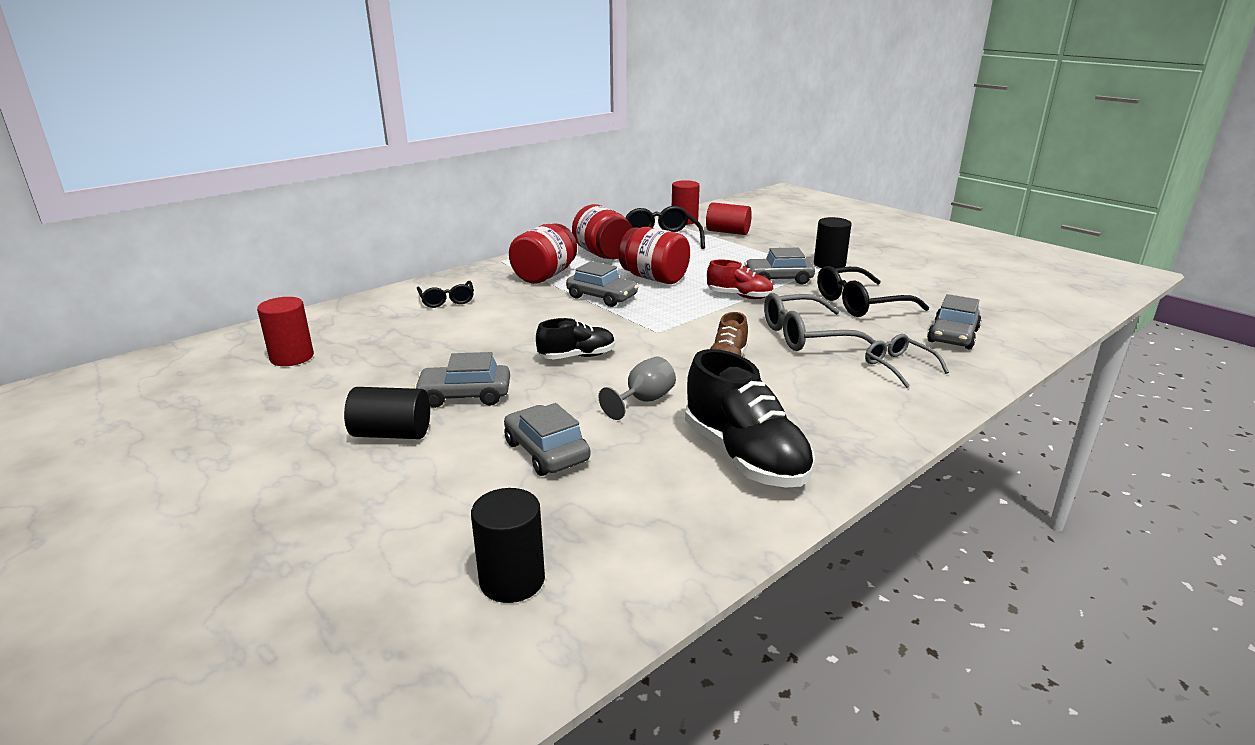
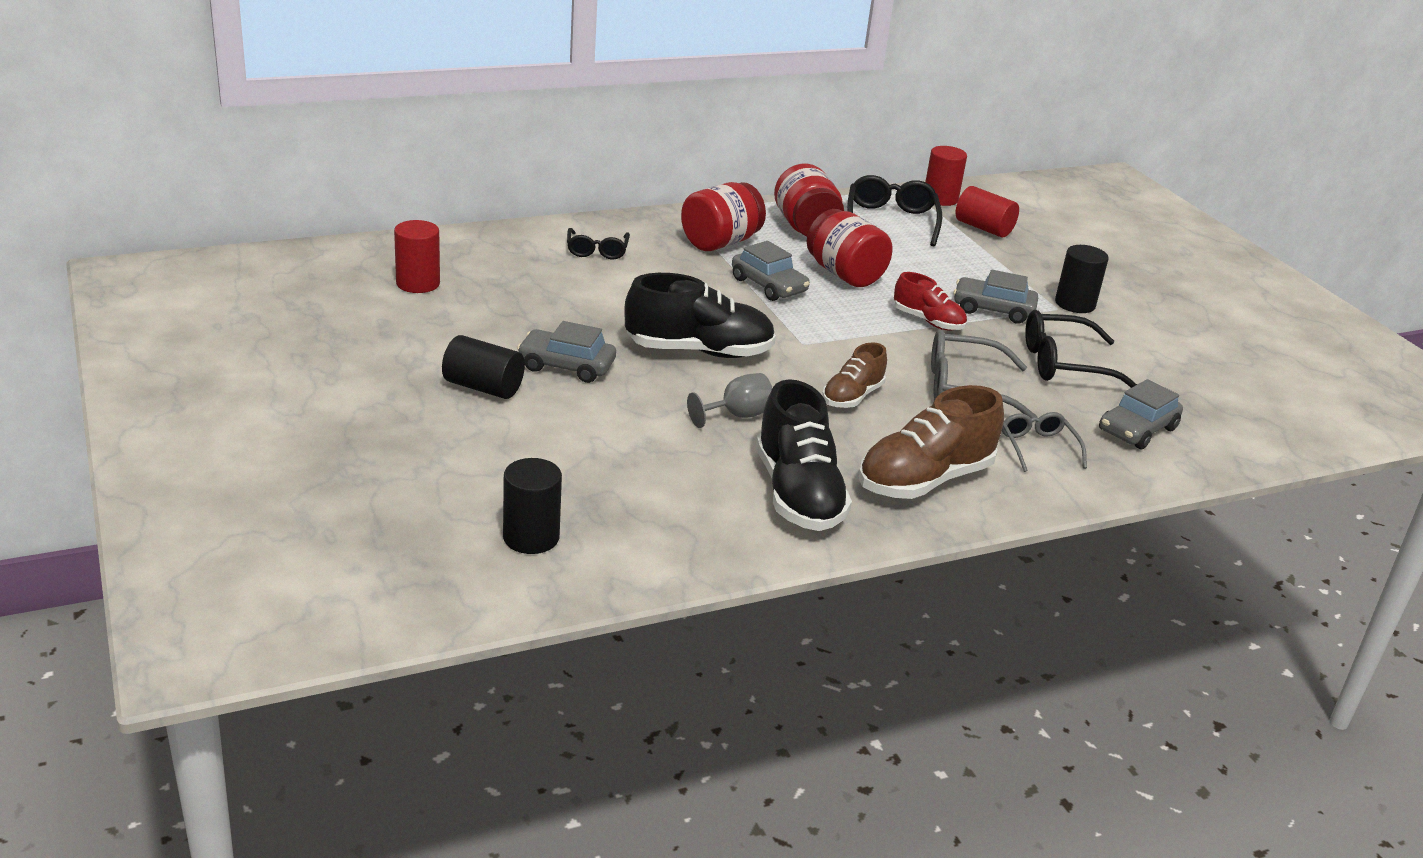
camera: 15 degrees right, 5 degrees up
(546, 451) = (615, 441): grey car -> none
(577, 356) = (699, 351): black shoe -> black shoe, size x1.72
(838, 415) = (924, 480): none -> brown shoe

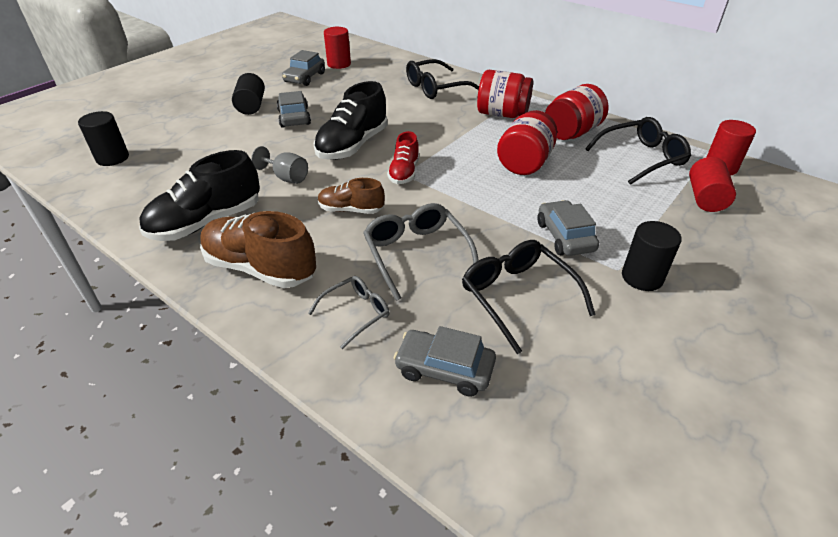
camera: 65 degrees right, 10 degrees up
(597, 250) = (436, 88): black glasses -> black glasses, size x1.64
(699, 351) = (352, 145): black shoe -> black shoe turned 60 degrees clockwise
(768, 285) = (468, 143): grey car -> grey car (305, 78)
(928, 321) = (502, 212): red shoe -> red shoe (404, 173)

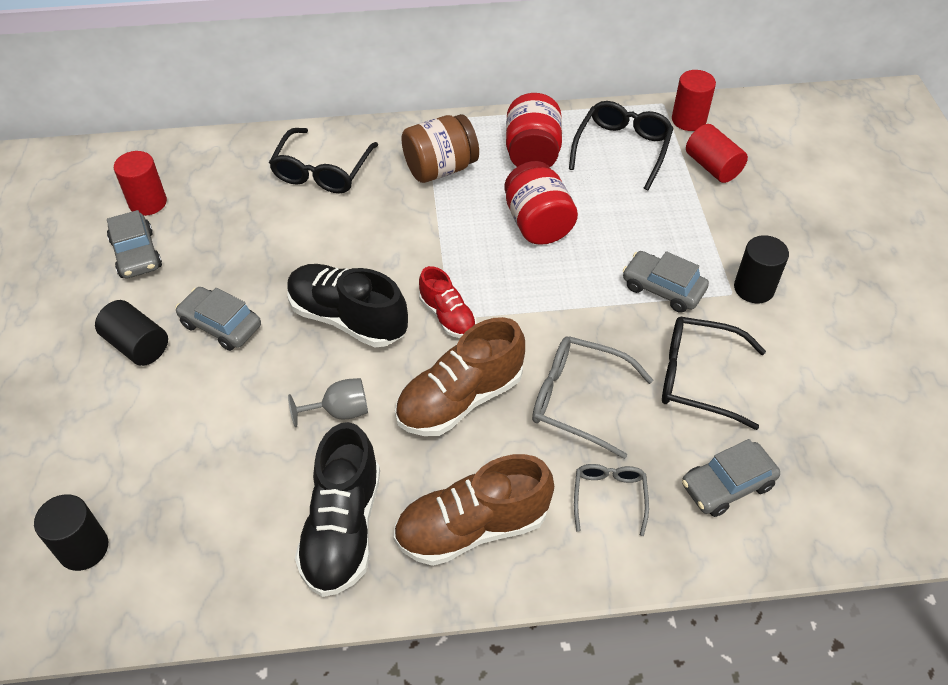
camera: 45 degrees left, 10 degrees up
(351, 210) = (460, 399): brown shoe -> brown shoe, size x1.72
(352, 145) = (348, 318): black shoe -> black shoe turned 135 degrees clockwise
(502, 114) = (440, 168): red jar -> brown jar

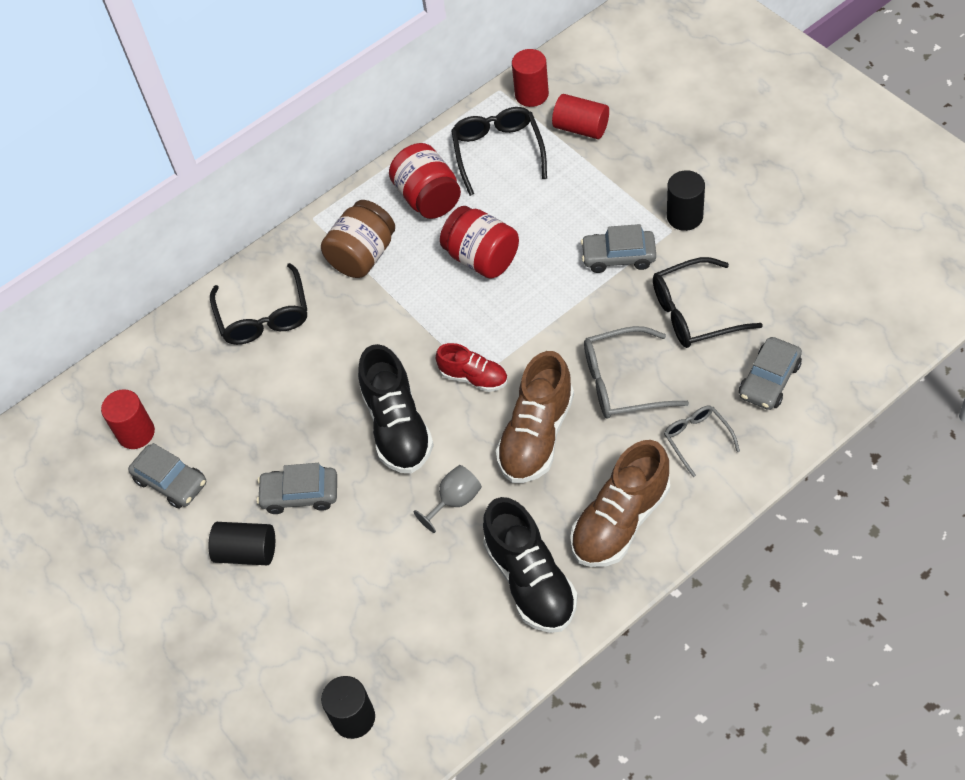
camera: 25 degrees left, 5 degrees up
(348, 318) = (397, 427): black shoe -> black shoe turned 105 degrees counterclockwise

